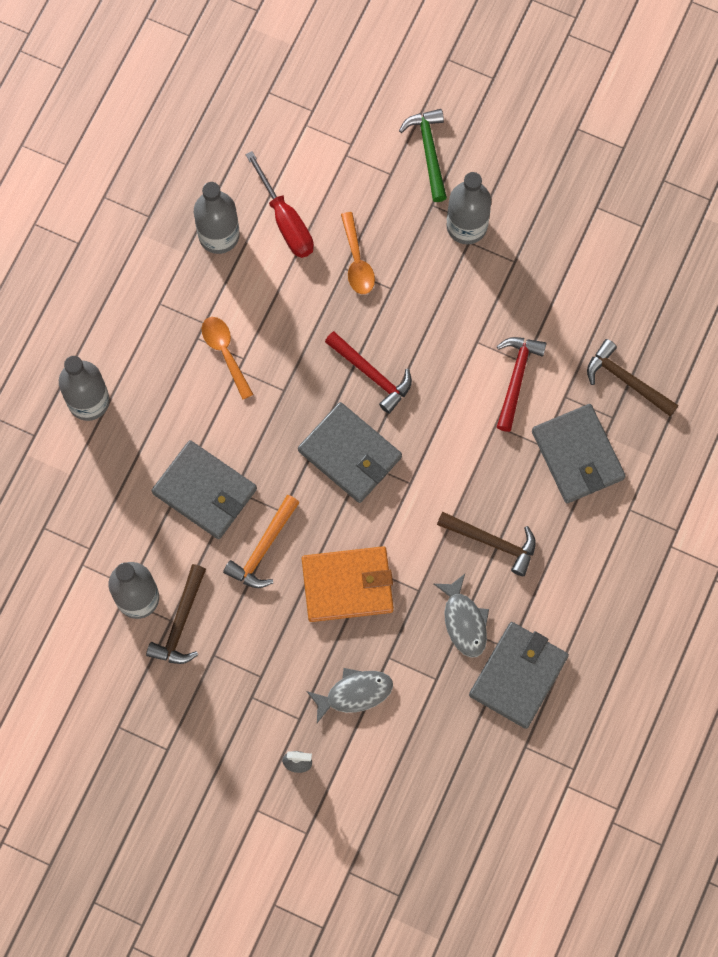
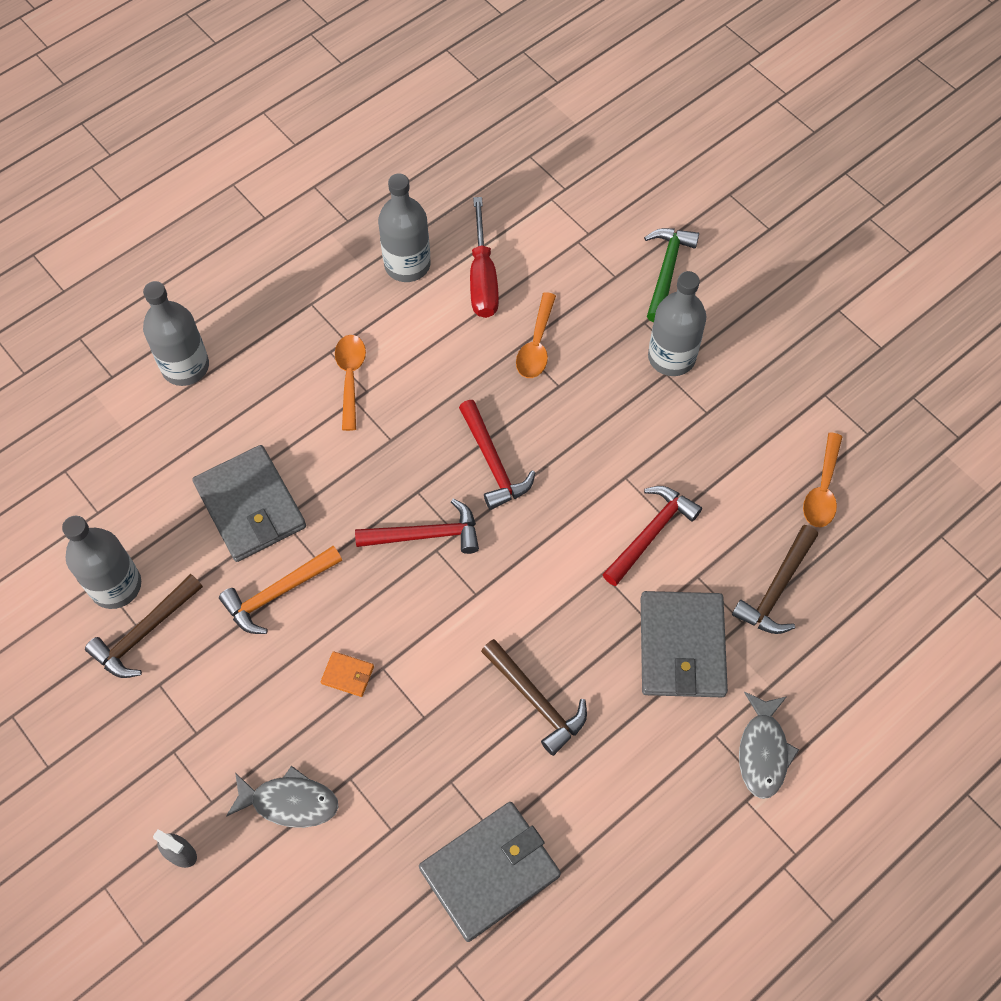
camera: 25 degrees right, 10 degrees down
(347, 585) = (347, 675): orange wallet -> orange wallet, size x0.42
(350, 454) = (426, 535): grey wallet -> red hammer
(464, 621) = (458, 776): grey fish -> grey fish (763, 751)
(626, 380) = (777, 589): brown hammer -> brown hammer turned 120 degrees counterclockwise
(627, 287) = (822, 489): none -> orange spoon

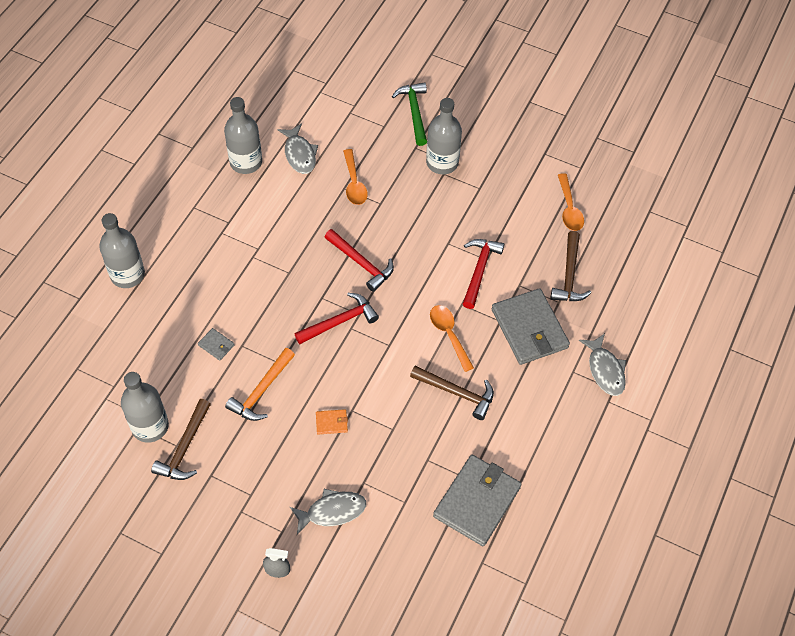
camera: 25 degrees left, 5 degrees down
(250, 506) = (216, 345): grey wallet -> grey wallet, size x0.42
(350, 377) = (243, 244): orange spoon -> orange spoon (449, 335)
(483, 278) = (299, 154): red screwdriver -> grey fish

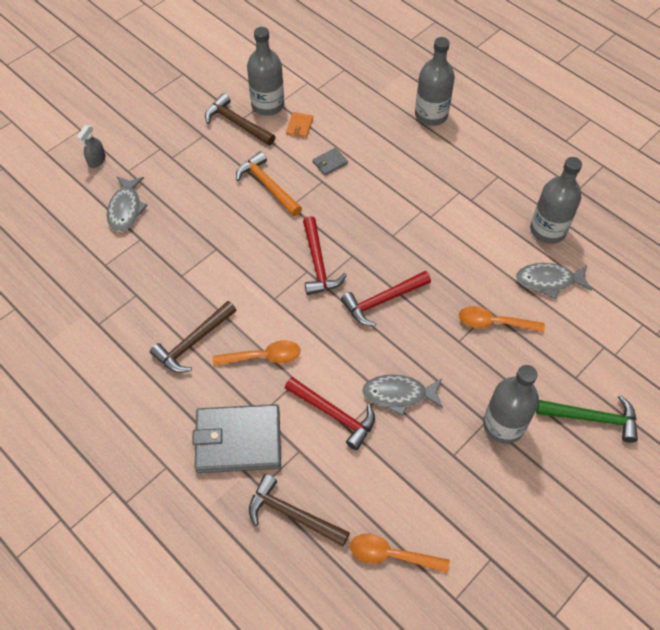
camera: 110 degrees right, 0 degrees up
(331, 423) = (211, 229): orange wallet -> orange wallet (299, 126)
(477, 501) = (73, 323): grey wallet -> none
(605, 370) = (152, 503): grey fish -> grey fish (399, 394)

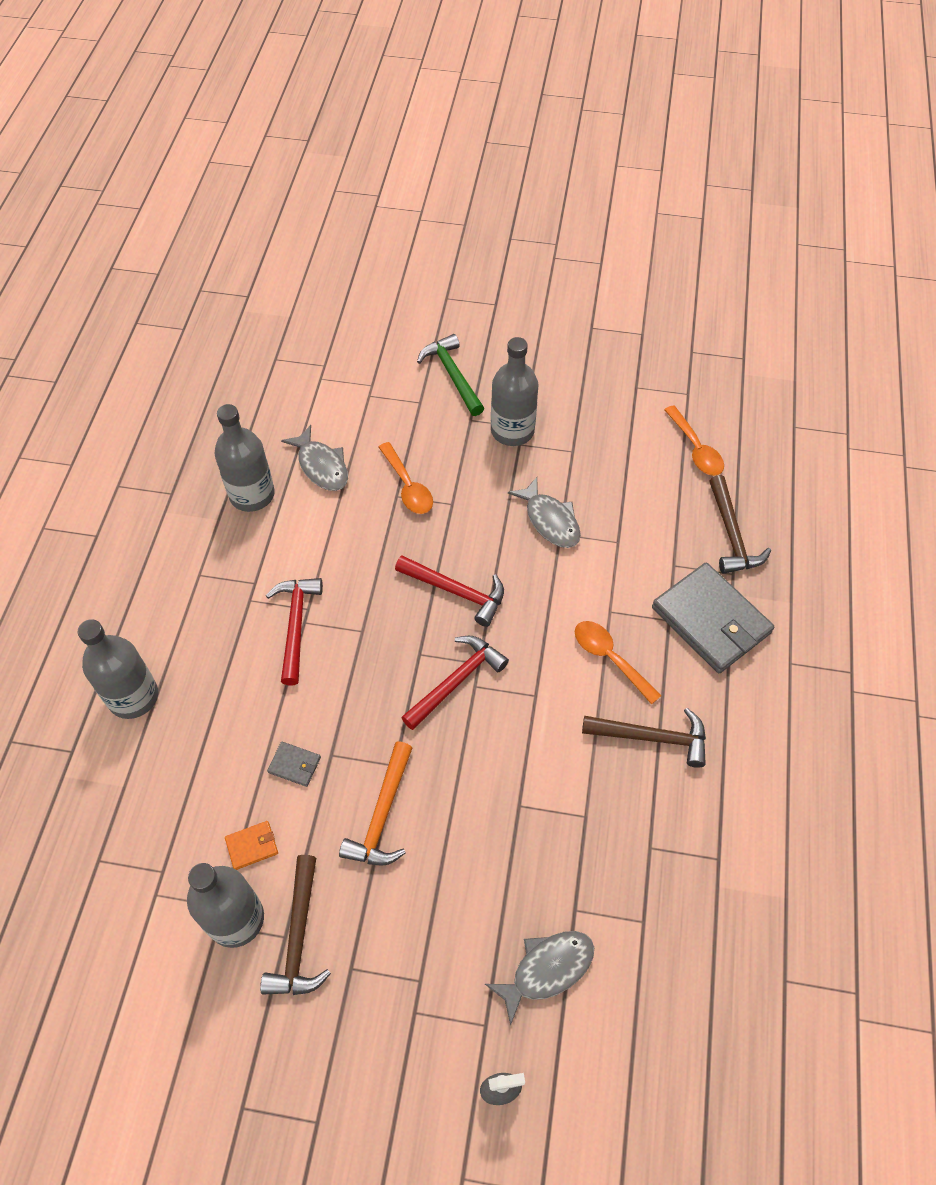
camera: 125 degrees left, 0 degrees up
(334, 414) = (615, 559): red hammer -> red hammer (296, 625)

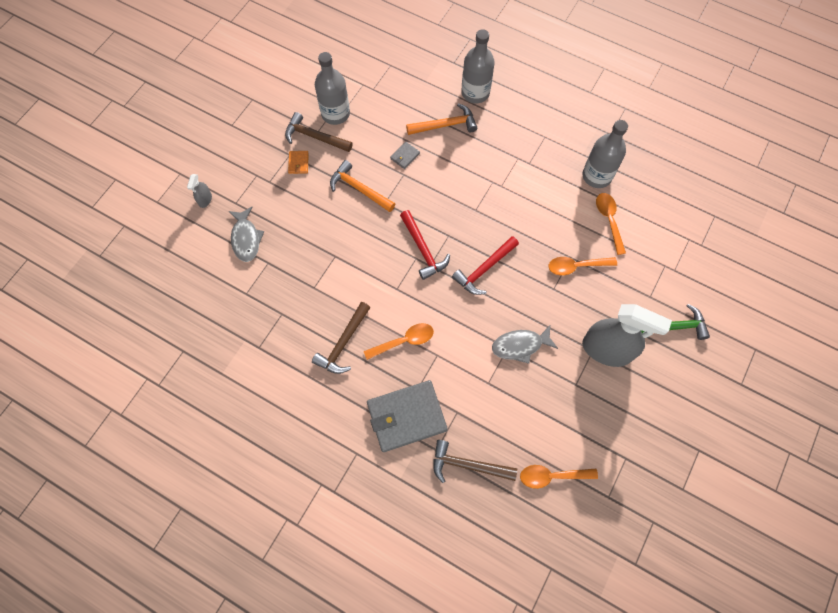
camera: 110 degrees right, 10 degrees up
(213, 722) = (445, 125): none -> orange hammer
(252, 846) = (369, 128): orange wallet -> orange wallet (298, 163)
(296, 625) = (492, 177): red hammer -> none
(321, 466) = (609, 220): grey fish -> orange spoon
(512, 430) = (606, 350): grey bottle -> grey spray bottle

